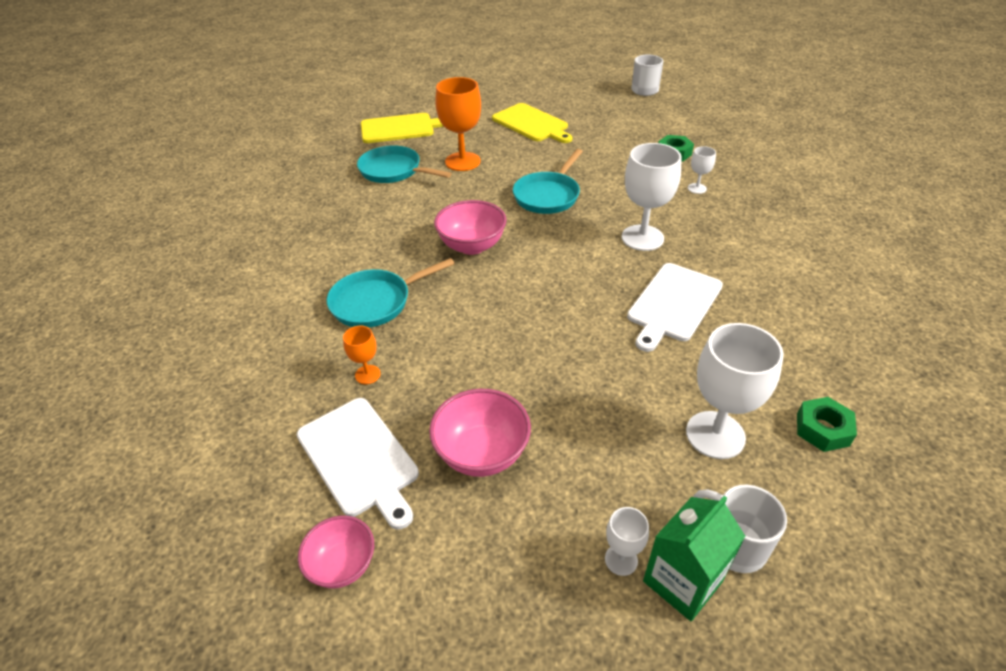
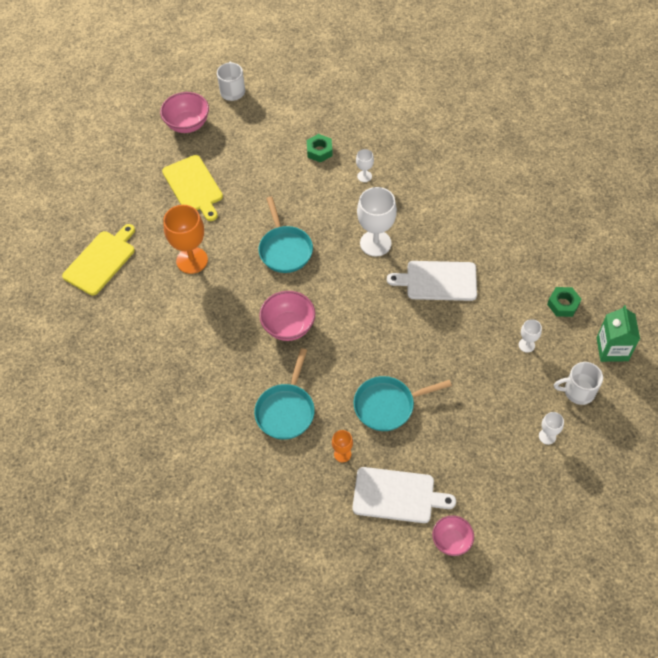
camera: 45 degrees left, 15 degrees up
(393, 171) = (155, 305): turquoise pan -> turquoise pan (388, 405)
(482, 453) = (445, 442): pink bowl -> pink bowl (187, 124)
(532, 124) = (193, 186): yellow cutting board -> yellow cutting board turned 60 degrees clockwise
(673, 304) = (438, 281): white cutting board -> white cutting board turned 105 degrees clockwise
(682, 581) = (575, 424): green carton -> green carton (612, 349)
(715, 435) = (526, 345): white goblet -> white goblet, size x0.49

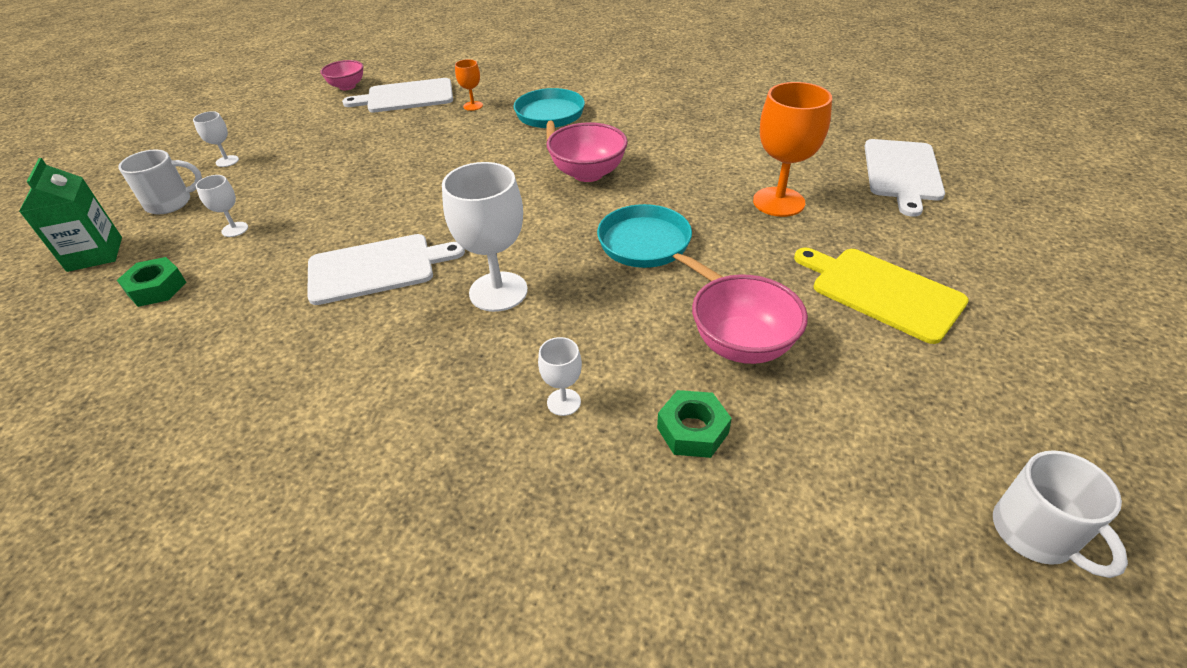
camera: 160 degrees right, 15 degrees down
(101, 261) = (902, 172): yellow cutting board -> white cutting board
(187, 124) = (1032, 404): pink bowl -> pink bowl (742, 345)
(388, 405) = (430, 143): turquoise pan -> none

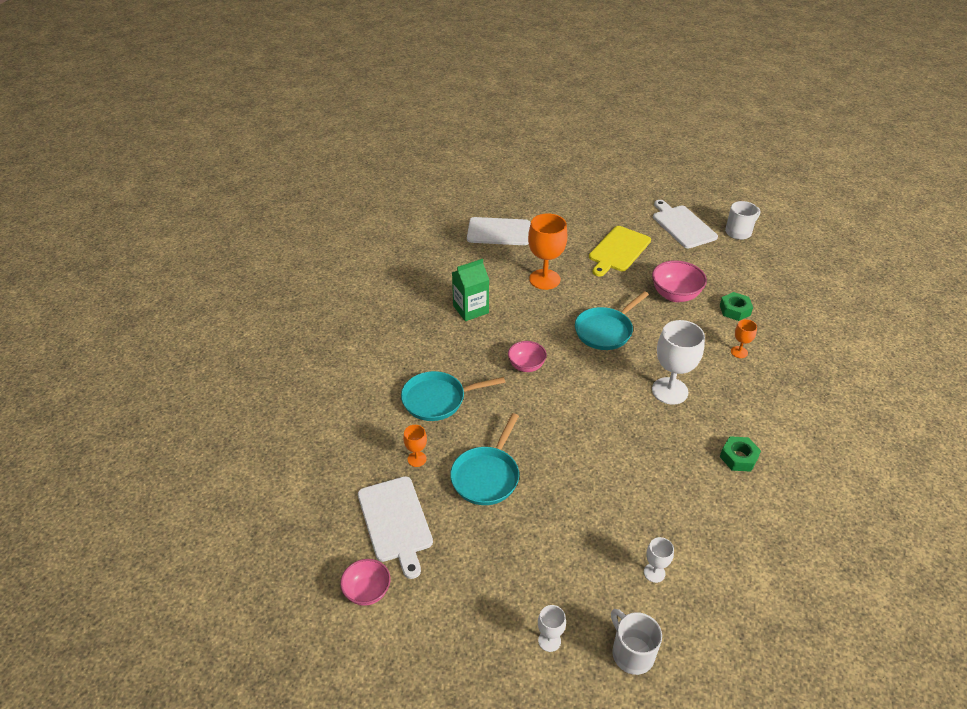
camera: 100 degrees left, 0 degrees up
(95, 254) = (720, 671): green carton -> green carton (470, 309)
(157, 288) = (739, 591): green nut -> green nut (738, 457)
(377, 268) = (669, 458): white cutting board -> white cutting board (682, 225)
(429, 140) = (487, 476): none -> turquoise pan
(563, 402) = (739, 352): white goblet -> orange goblet
(588, 173) = (526, 366): pink bowl -> pink bowl, size x0.66

